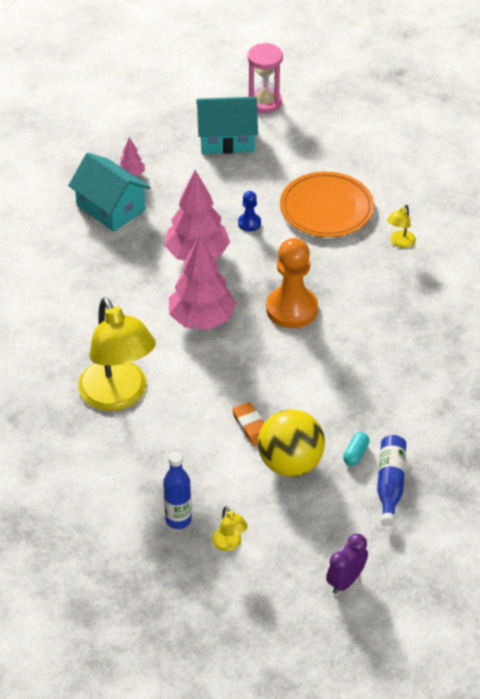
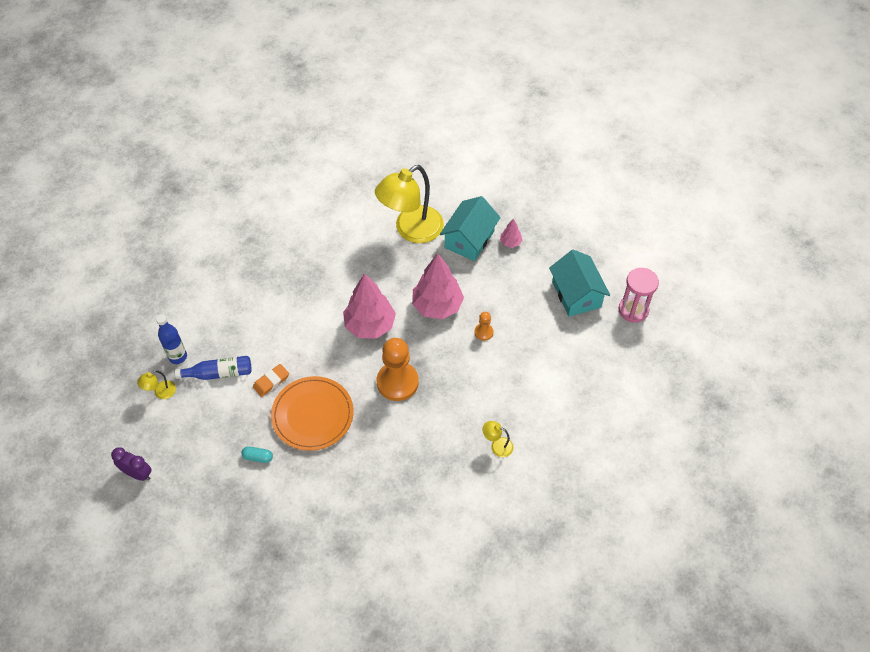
camera: 75 degrees right, 10 degrees up
(118, 396) = (282, 293): yellow lamp -> yellow lamp (411, 230)
(249, 223) = (483, 332): blue pawn -> orange pawn
(290, 463) = (241, 415): yellow ball -> none
(326, 208) = (520, 382): orange plate -> orange plate (312, 415)
(390, 484) = (233, 487): blue bottle -> blue bottle (219, 373)

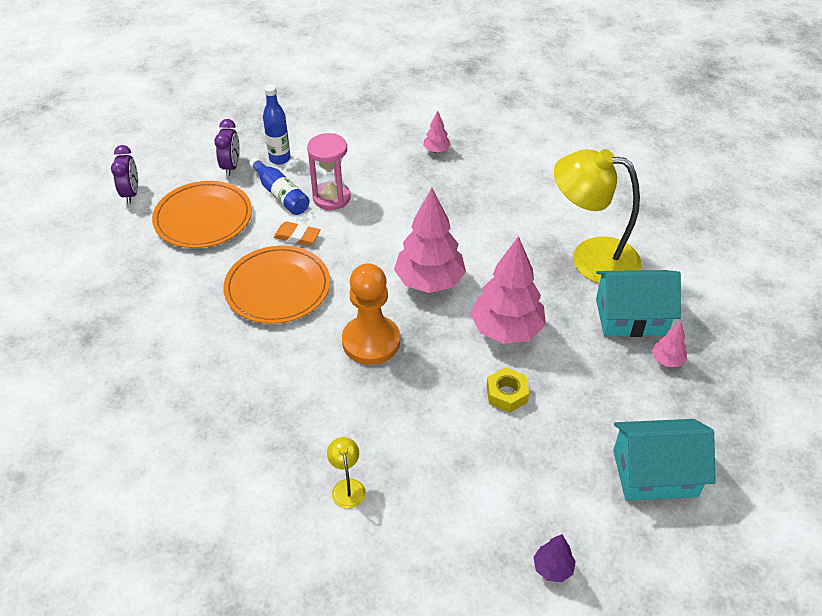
camera: 60 degrees right, 10 degrees down
(161, 392) = (231, 166): yellow lamp -> purple clock
(205, 434) = (203, 218): none -> orange plate
(248, 256) = (436, 150): none -> pink tree
(258, 457) = (198, 268): turquoise capsule -> none
(483, 332) = (506, 394): orange pawn -> yellow nut
(576, 294) = (655, 473): turquoise house -> turquoise house turned 45 degrees clockwise
(603, 373) = (552, 568): none -> purple tree
(633, 310) = (693, 561): pink hourglass -> pink hourglass (331, 198)

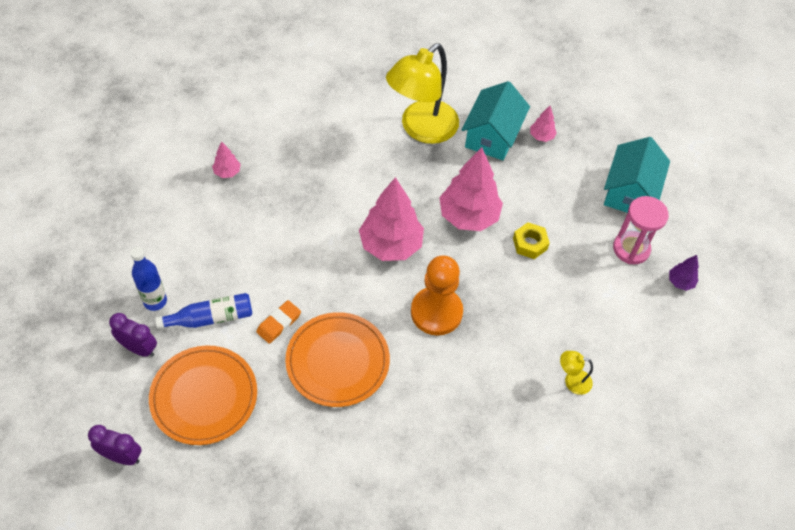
camera: 70 degrees left, 10 degrees up
(331, 198) = (242, 278): pink hourglass -> pink hourglass (631, 249)

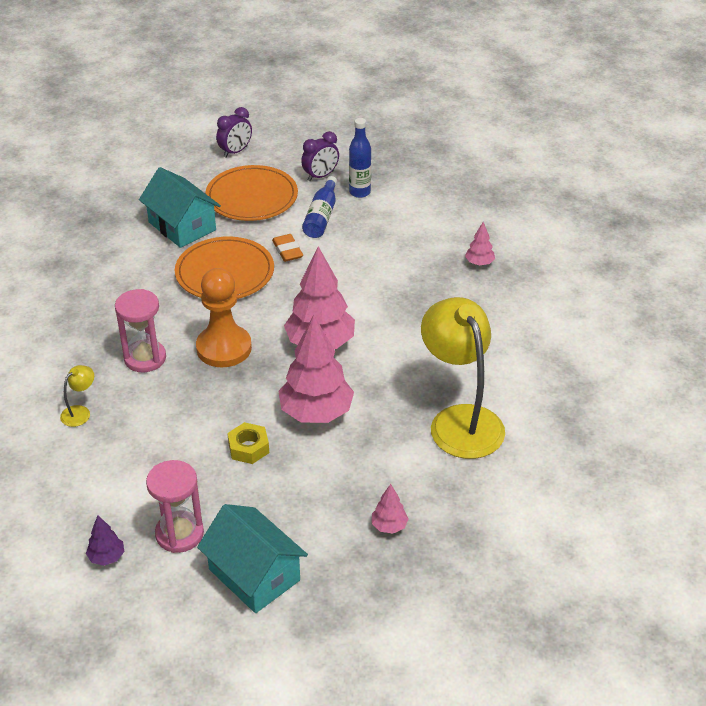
camera: 120 degrees right, 15 degrees down
(484, 366) = (145, 358): none -> pink hourglass
(492, 136) = (416, 479): turquoise house -> turquoise house (182, 226)

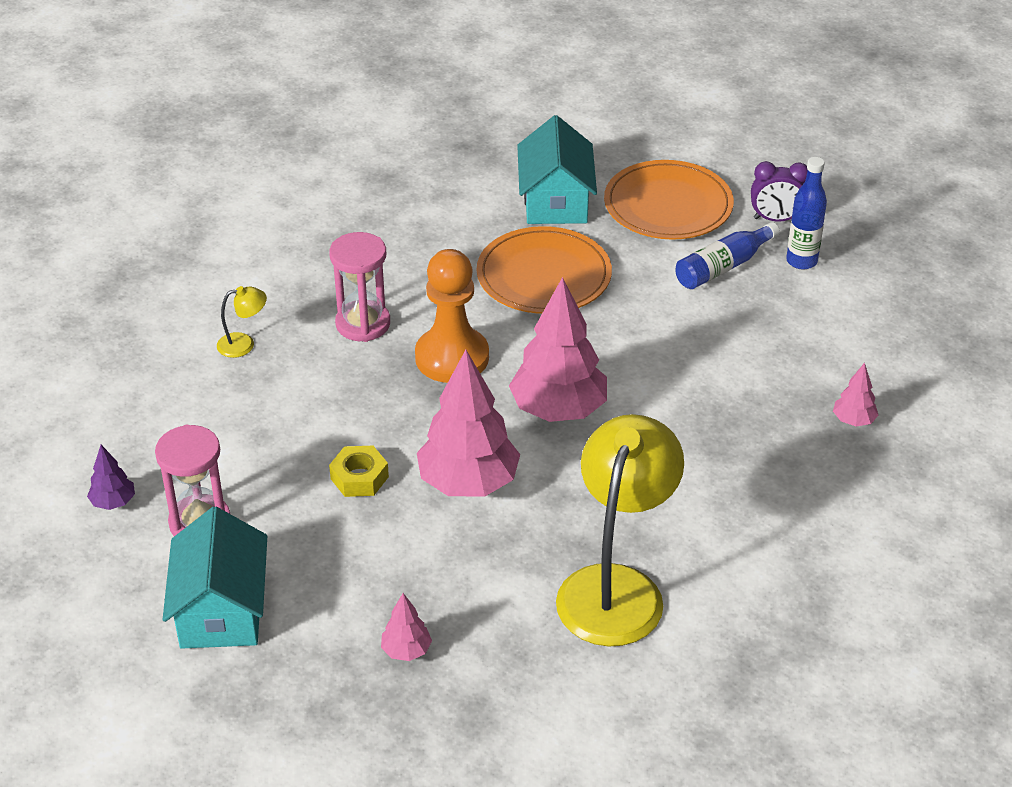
camera: 40 degrees right, 0 degrees up
(235, 152) = (708, 144): purple clock -> none
(287, 250) = (640, 286): orange eraser -> none

